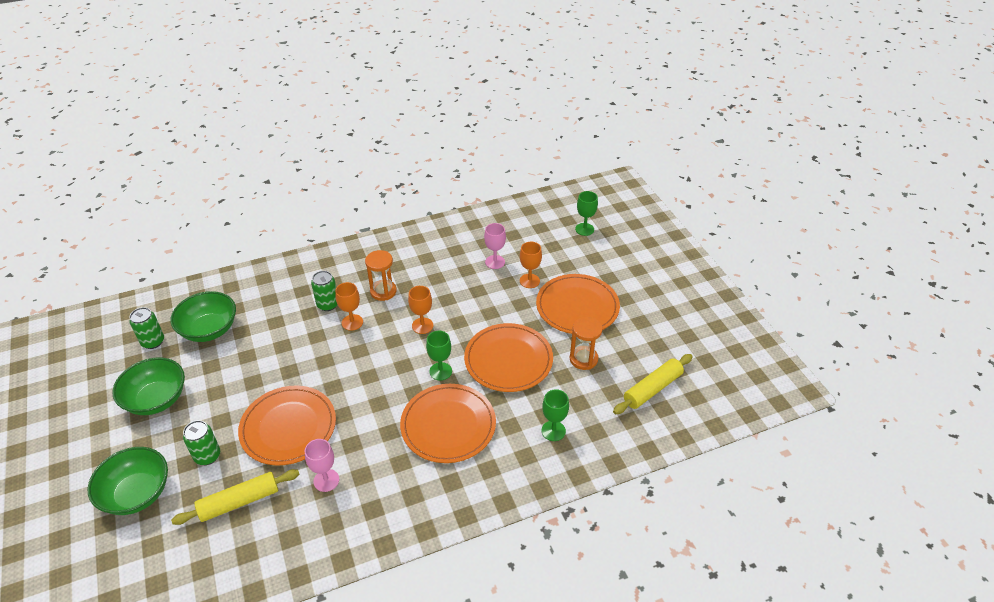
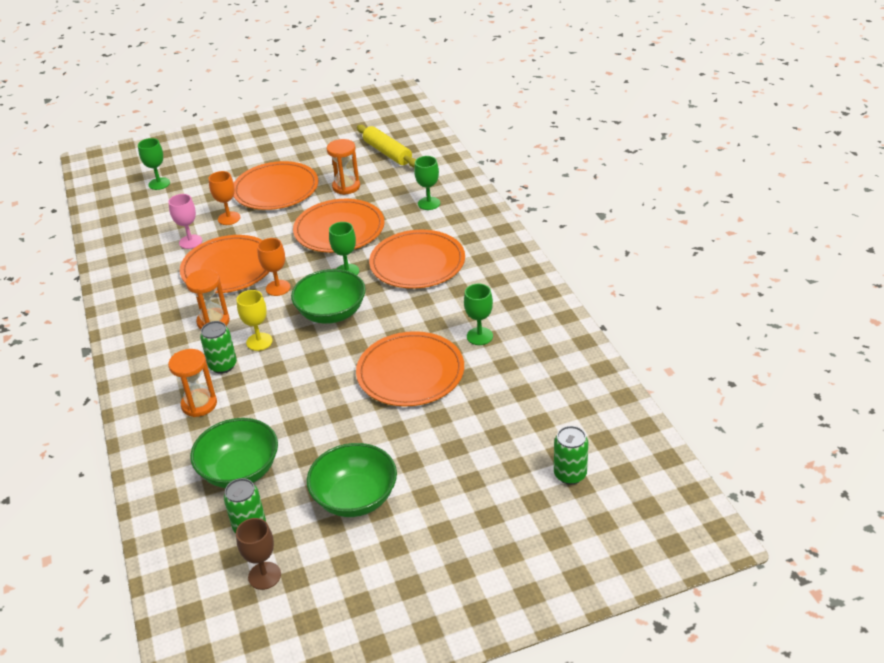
camera: 85 degrees left, 5 degrees down
(106, 355) = (264, 576): none -> brown goblet
(137, 493) = (495, 482): green bowl -> green bowl (331, 313)
(207, 456) = (445, 431): green can -> green can (570, 474)
(239, 501) = (505, 395): yellow rolling pin -> none
(286, 297) = (199, 404): none -> orange hourglass
(326, 480) = (479, 336): pink goblet -> green goblet
(352, 322) = (259, 342): orange goblet -> yellow goblet
(455, 290) = (228, 268): none -> orange plate

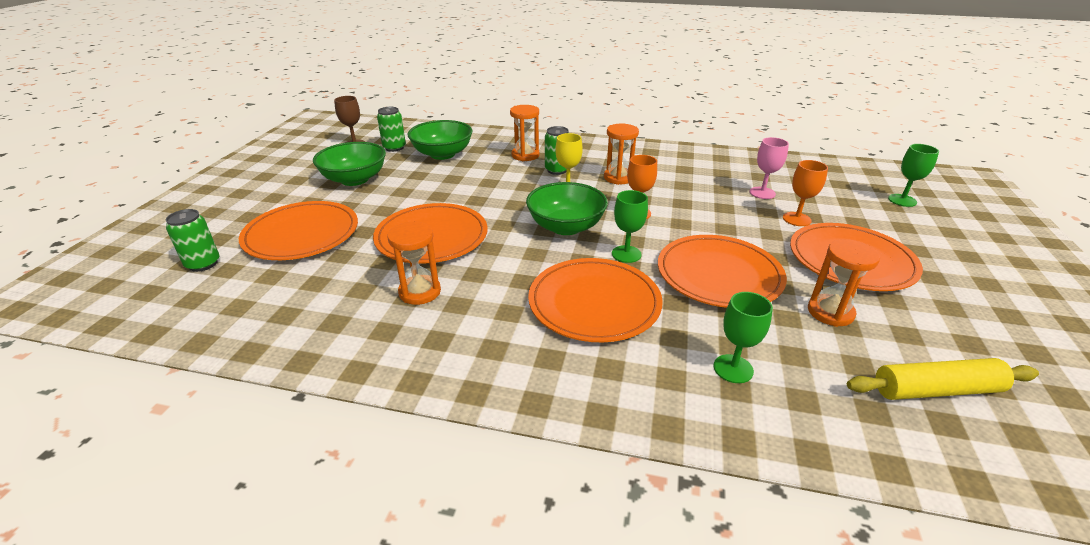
camera: 120 degrees right, 5 degrees down
(228, 268) = (697, 199): orange plate -> orange plate (301, 234)
(479, 336) = (420, 292): green goblet -> orange hourglass

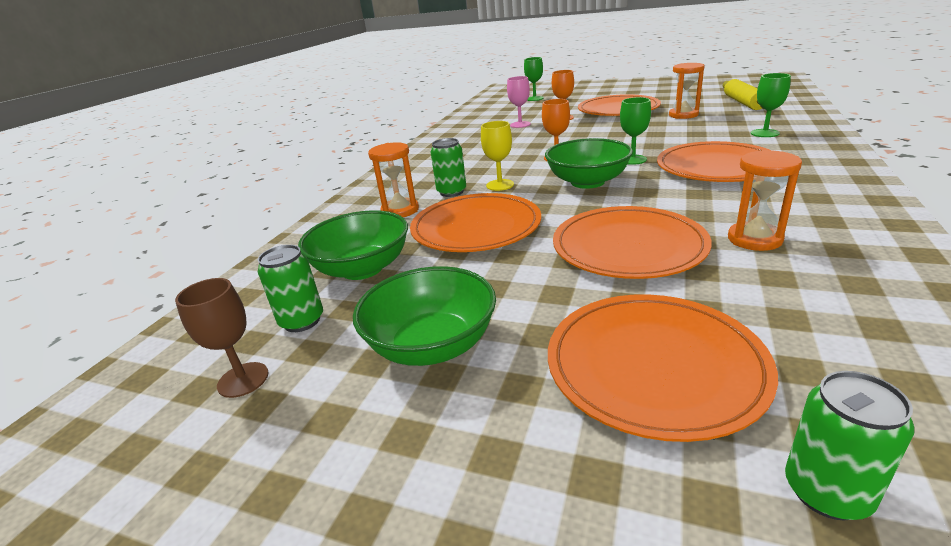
camera: 80 degrees left, 5 degrees down
(618, 178) = (480, 166): orange hourglass -> none
(719, 275) = (651, 135): orange plate -> orange plate (476, 227)

